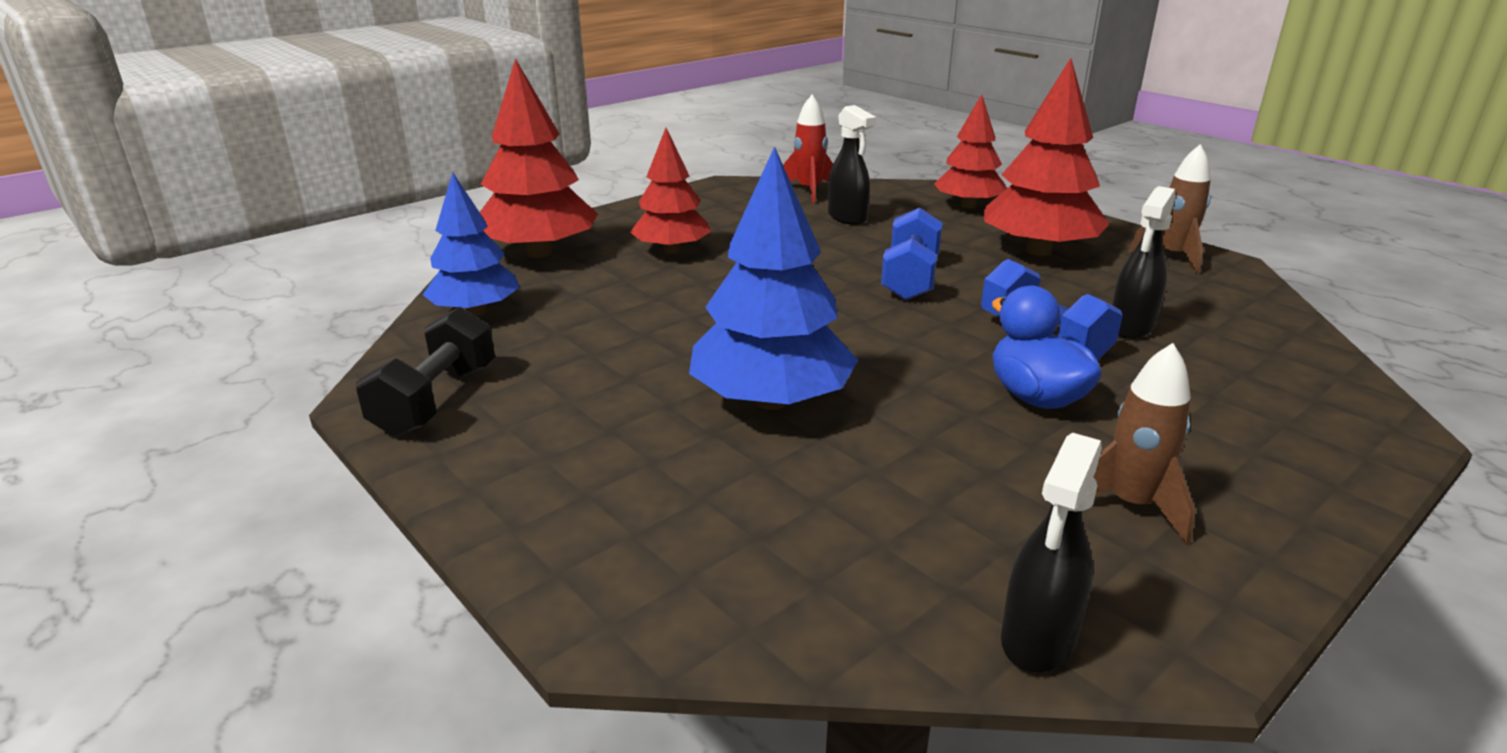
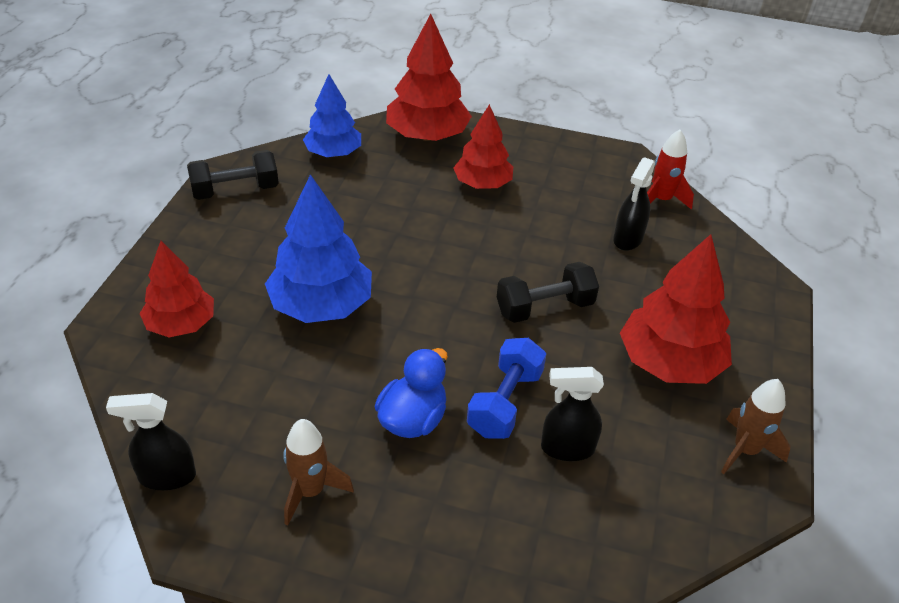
camera: 55 degrees right, 15 degrees up
(910, 278) = (544, 307): blue dumbbell -> black dumbbell
(968, 206) = (729, 295): red tree -> red tree (181, 324)

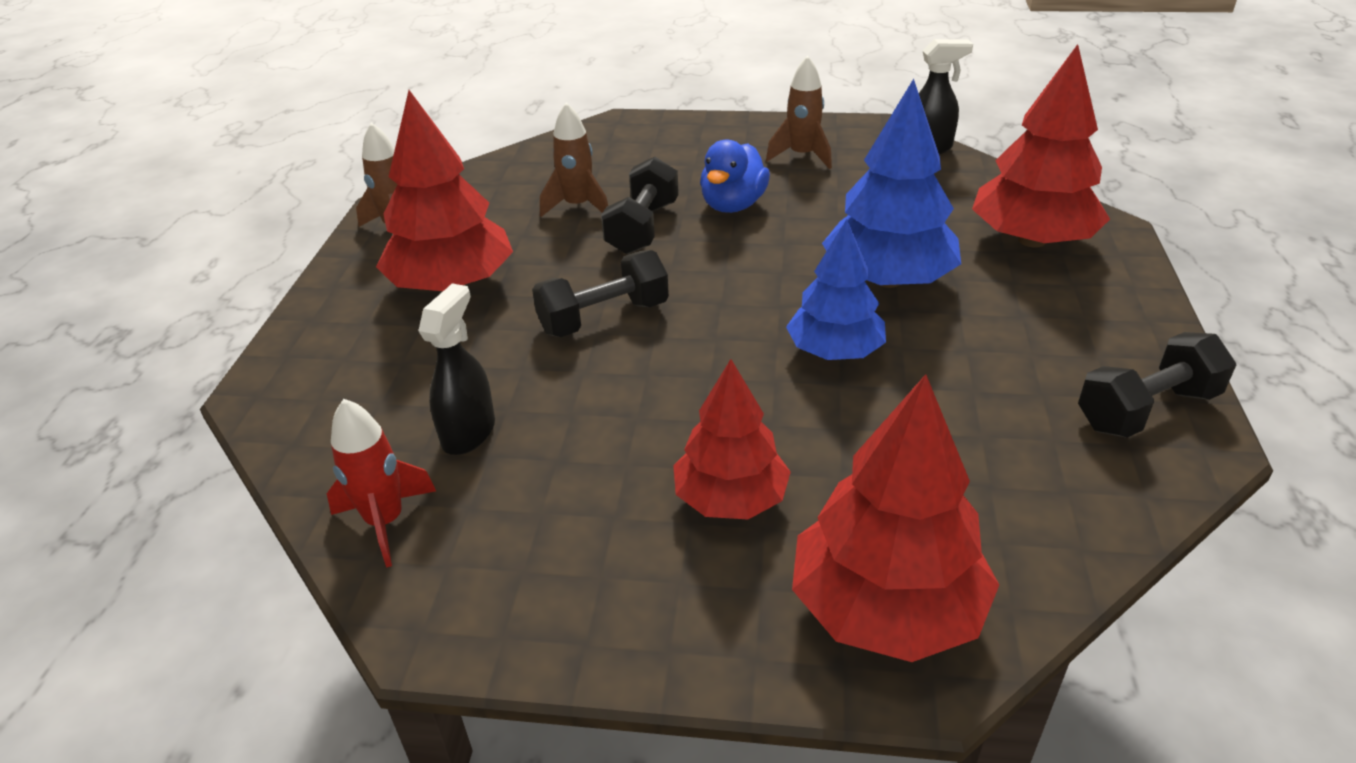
camera: 175 degrees right, 5 degrees down
(181, 324) = (1032, 240): red tree -> red tree, size x1.50
(333, 153) = (1048, 520): blue tree -> blue tree (835, 351)
(504, 403) = (643, 228): blue dumbbell -> black dumbbell
(567, 448) = (578, 206): black spray bottle -> brown rocket

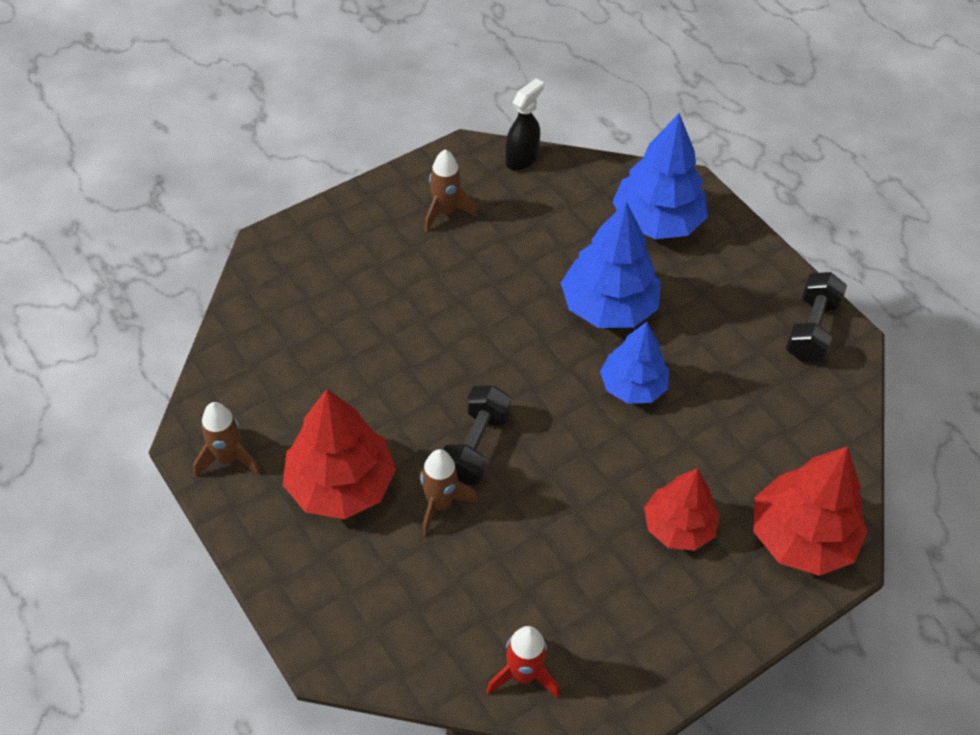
camera: 45 degrees left, 15 degrees up
(469, 432) = (496, 586): black spray bottle -> none
(578, 206) = (341, 356): brown rocket -> brown rocket (440, 504)
(643, 228) = (412, 350): black dumbbell -> none
(733, 205) = (449, 291): blue duck -> none
(1032, 240) = (657, 221): red tree -> blue tree

